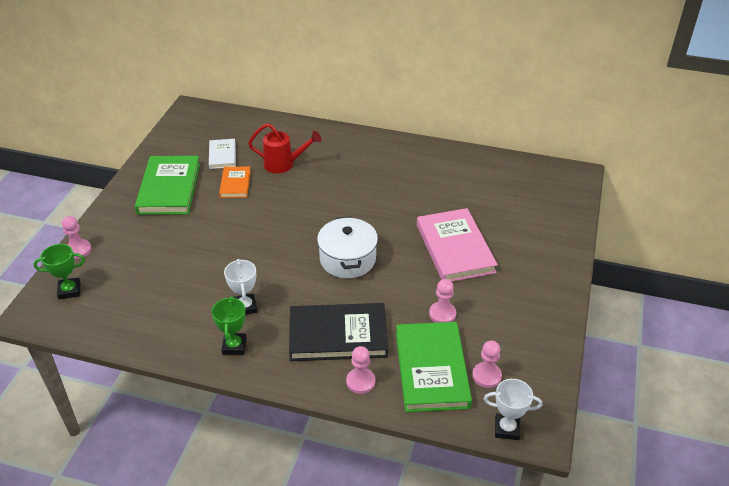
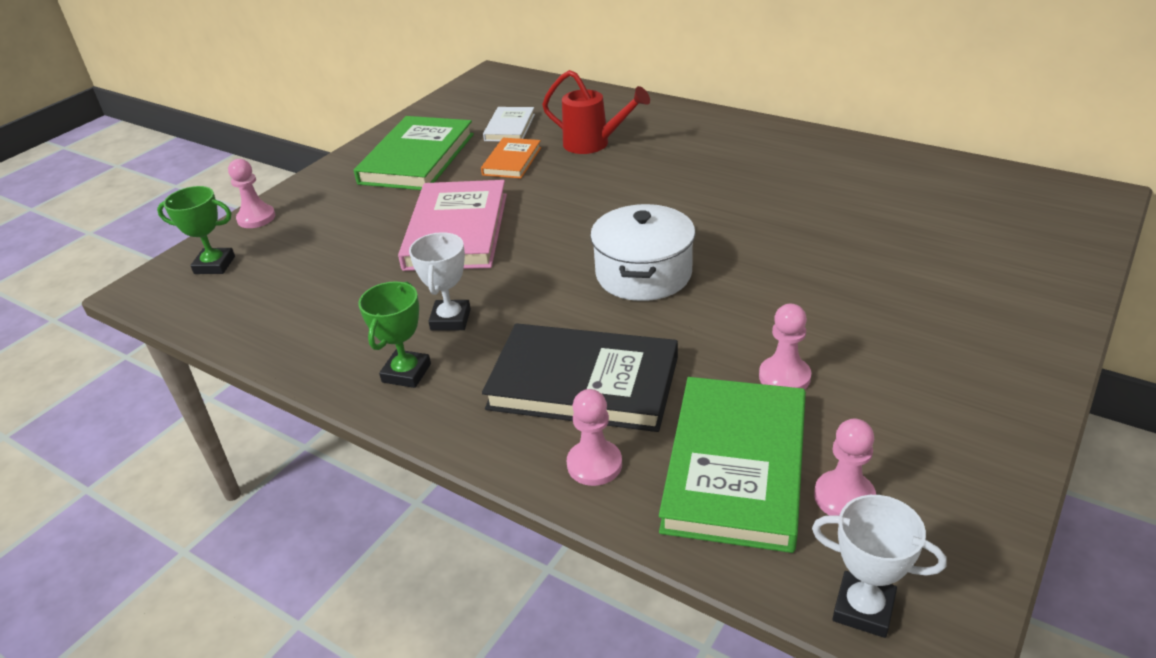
camera: 20 degrees right, 5 degrees down
(455, 248) = (837, 280): pink book -> pink book (457, 231)

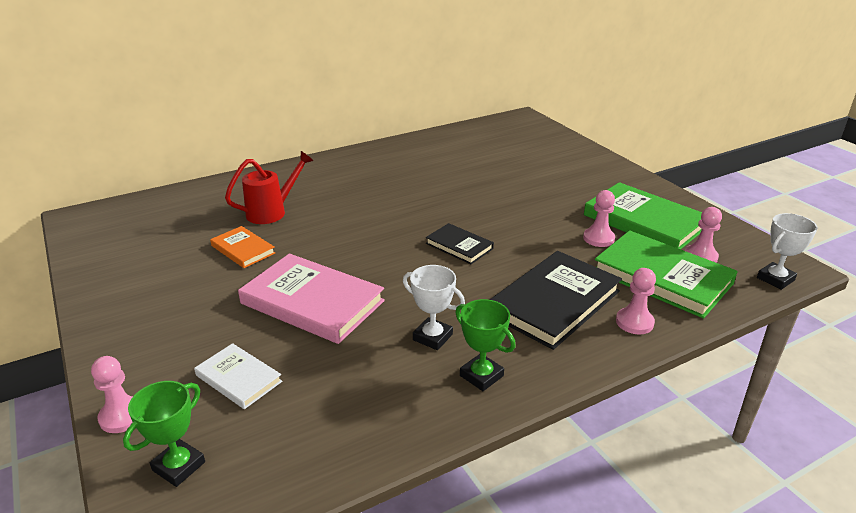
camera: 65 degrees left, 5 degrees down
(417, 158) = (163, 291): green book -> green book (644, 221)
(510, 127) = (187, 235): white book -> white book (238, 378)
(643, 274) = (459, 246): white pot -> black book

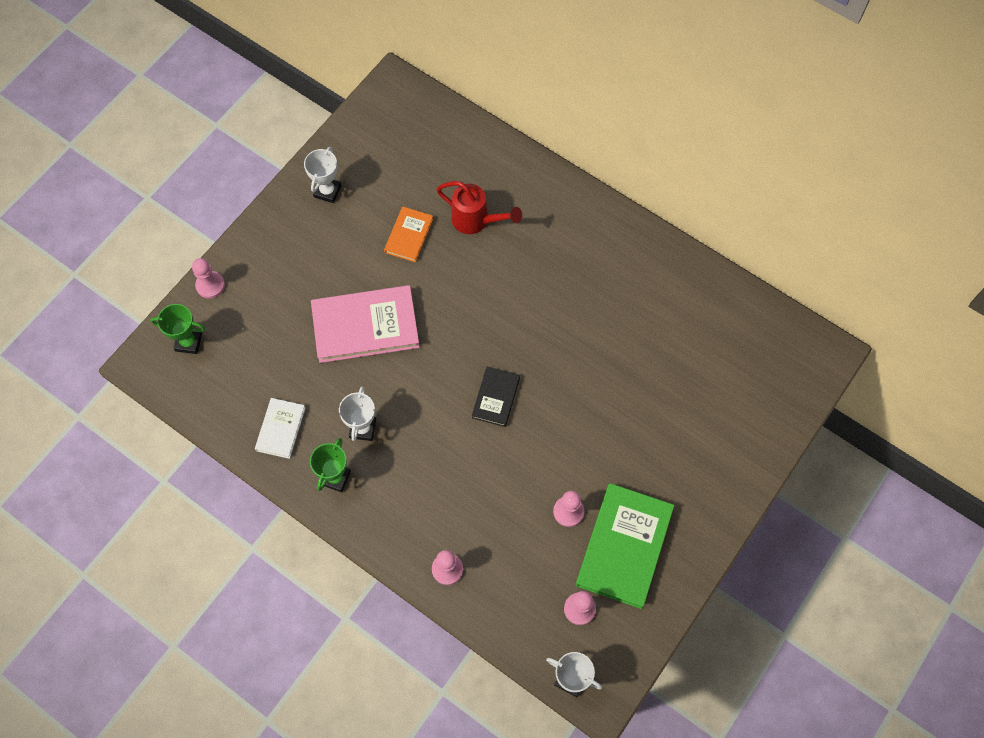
camera: 65 degrees right, 35 degrees up
(128, 285) = (327, 191): none -> white trophy
(238, 378) = (268, 328): white book -> white book (281, 429)
(312, 302) = (365, 326): pink book -> pink book turned 75 degrees clockwise
(554, 303) = (446, 501): black book -> none
(662, 277) = (526, 580): green book -> none

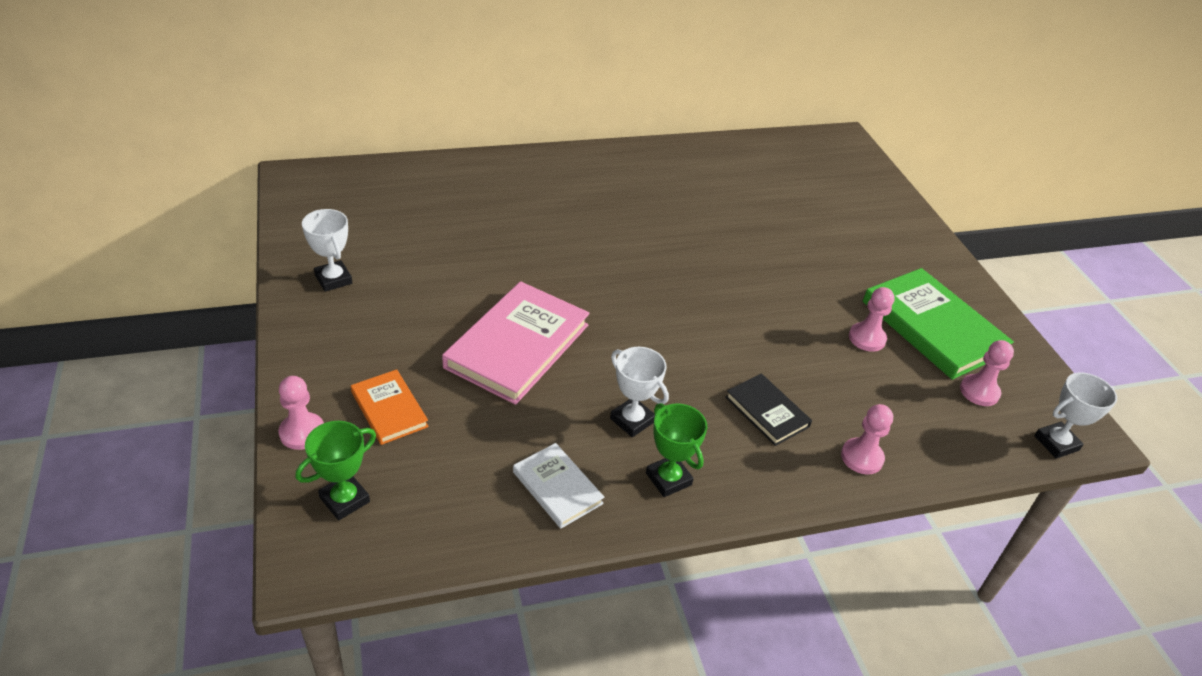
camera: 55 degrees left, 25 degrees down
(409, 236) = (460, 260): orange book -> orange book (389, 409)
(476, 221) = (504, 216): red watering can -> none
(496, 397) = (699, 311): black book -> black book (767, 412)

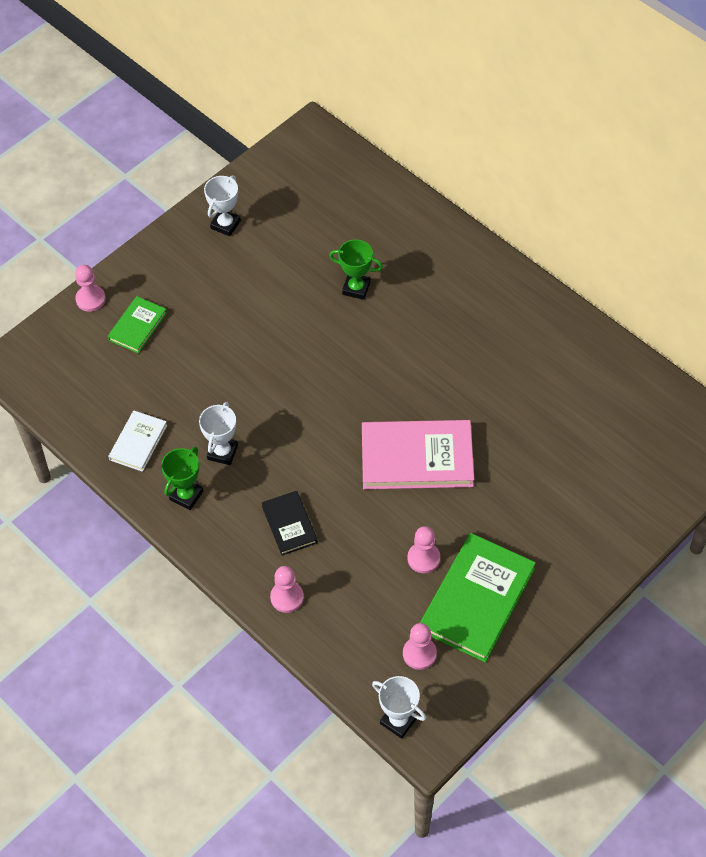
camera: 65 degrees right, 15 degrees up
(344, 500) = (59, 350): green trophy -> green trophy (356, 288)
(389, 409) = (137, 326): orange book -> green book
(517, 346) = (242, 356): pink book -> pink book (417, 458)
(767, 412) = (289, 524): black book -> black book turned 45 degrees counterclockwise

